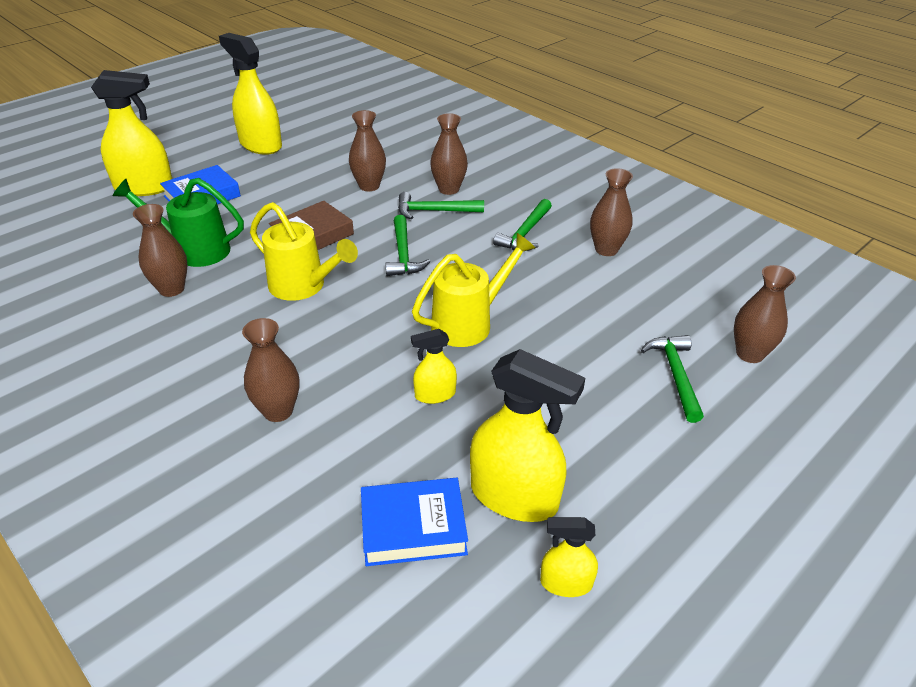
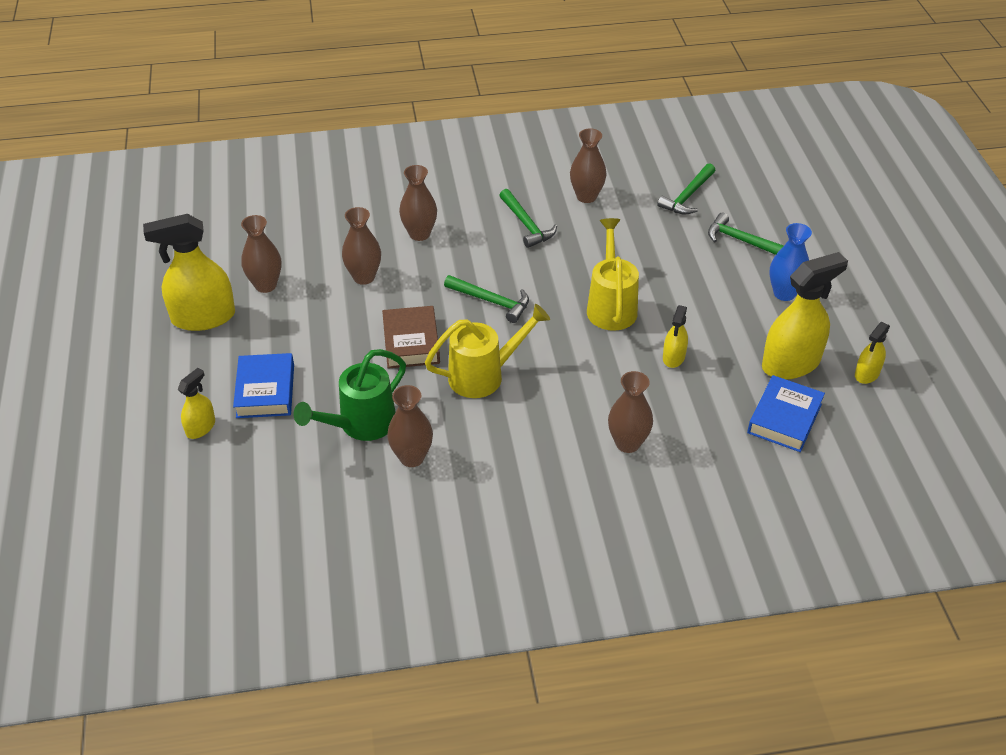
camera: 55 degrees left, 5 degrees up
(144, 187) = (201, 427): yellow spray bottle -> yellow spray bottle, size x0.51
(434, 211) = (445, 257): green hammer -> green hammer (687, 196)
(629, 443) = (784, 293): none -> blue vase
(749, 354) = (749, 199): brown vase -> brown vase (265, 285)

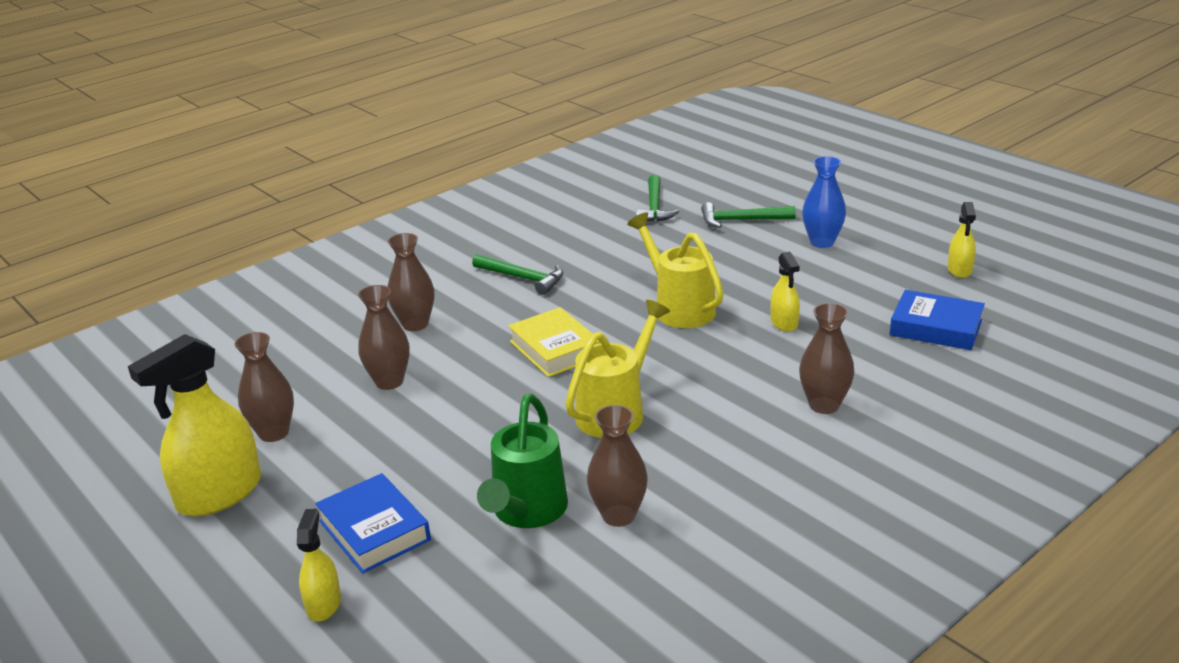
camera: 30 degrees left, 15 degrees down
(411, 342) = (505, 415): brown book -> none
(491, 301) = (555, 349): green hammer -> yellow book
(586, 196) = (559, 238): brown vase -> none
(784, 418) = (936, 327): blue book -> blue book turned 60 degrees counterclockwise
(791, 363) = (890, 287): yellow spray bottle -> none

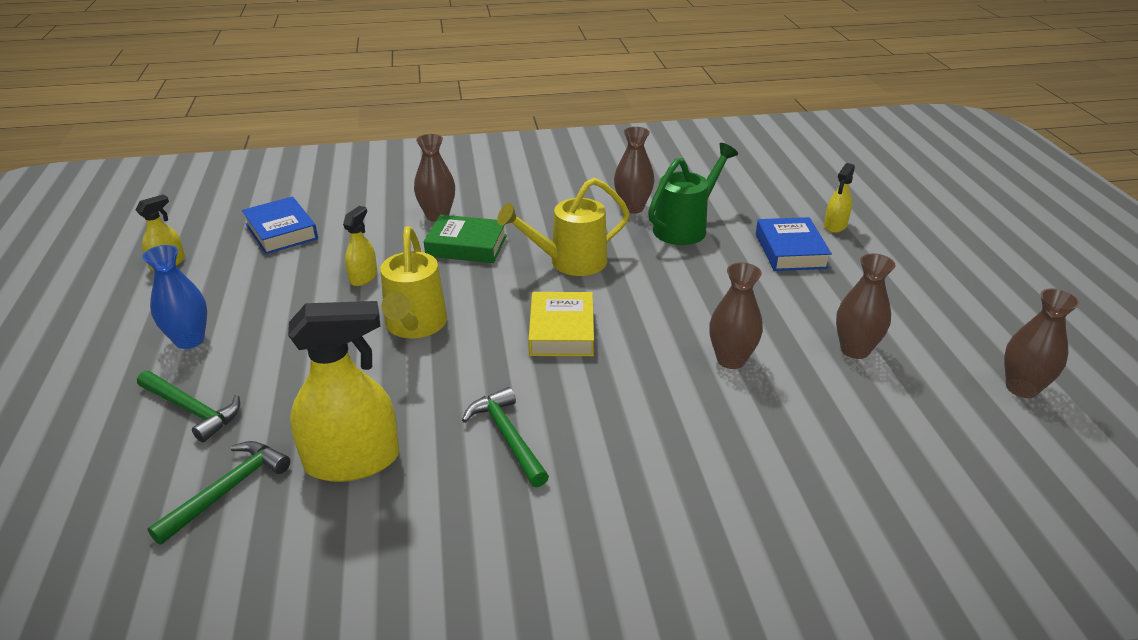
camera: 150 degrees left, 5 degrees up
(219, 494) = (906, 314): yellow spray bottle -> yellow spray bottle (352, 460)
(415, 324) = (670, 421): brown vase -> brown vase (1021, 388)
(741, 386) = (466, 245): none -> green book

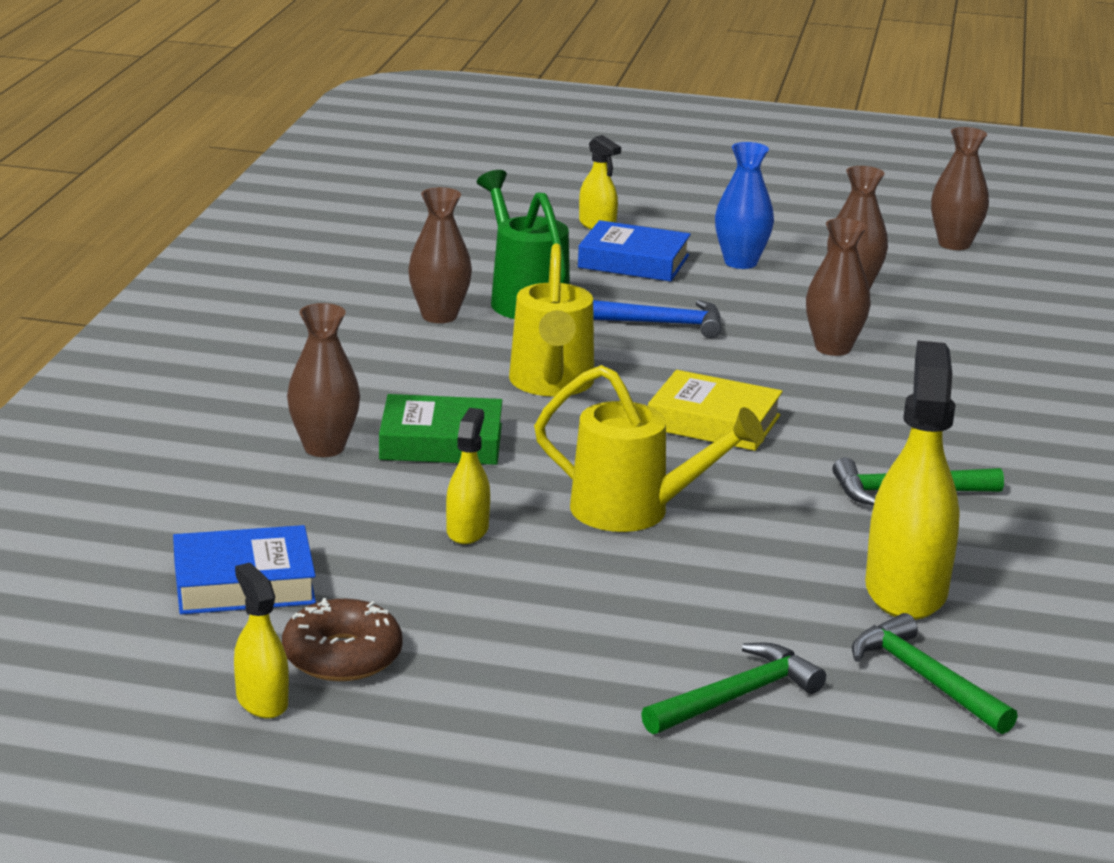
camera: 70 degrees left, 10 degrees down
(189, 340) = (545, 690): blue vase -> blue vase (740, 262)
(215, 273) = (342, 656): none -> brown donut
(363, 277) = (467, 530): yellow spray bottle -> yellow spray bottle turned 60 degrees clockwise
(466, 245) = (441, 442): green book -> green book turned 60 degrees clockwise
(698, 281) = (660, 324): none -> blue hammer

